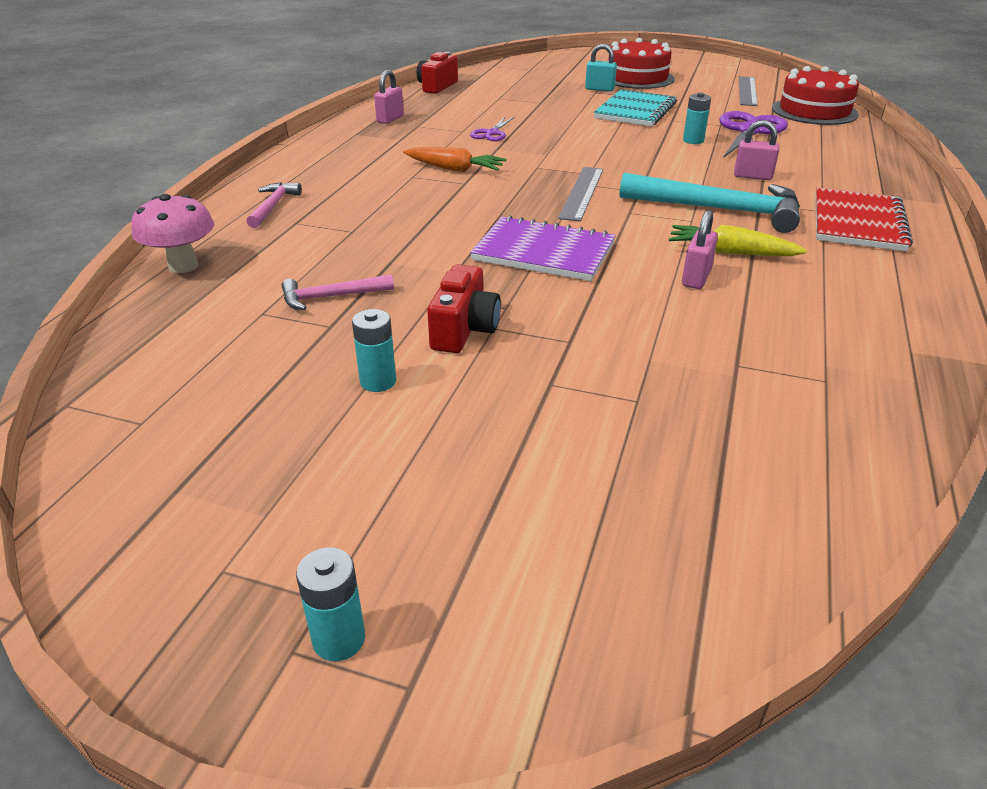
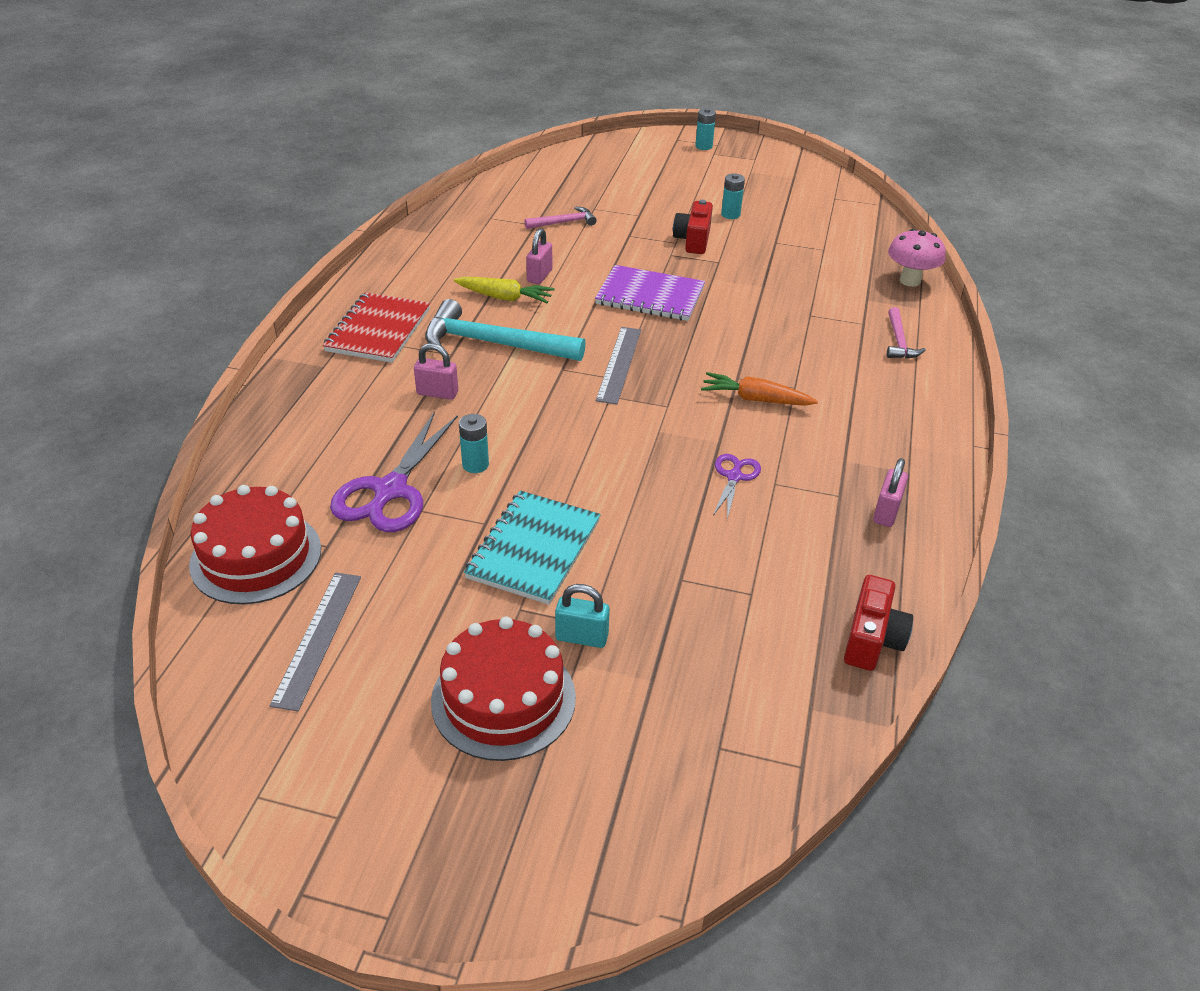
camera: 175 degrees right, 5 degrees up
(331, 297) = (787, 259): pink hammer -> pink hammer (564, 222)

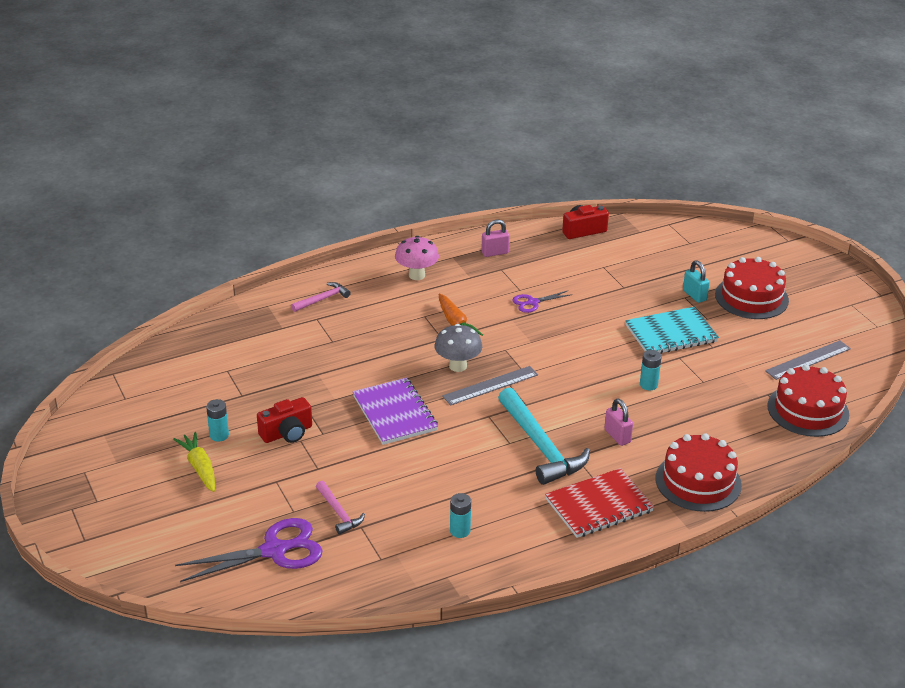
camera: 130 degrees left, 5 degrees down
(308, 400) = (698, 482): none -> red cake
(390, 490) = (708, 400): purple scissors -> purple scissors (274, 551)
(504, 298) = (484, 475): yellow carrot -> yellow carrot (200, 467)
(539, 276) = (434, 476): pink padlock -> none
(564, 222) = (339, 512): pink hammer -> pink hammer turned 150 degrees counterclockwise
(676, 362) = (458, 366): none -> grey mushroom
(703, 146) = (85, 514): turquoise battery -> turquoise battery (460, 531)
(910, 281) = (233, 320): pink mushroom -> pink mushroom (417, 275)

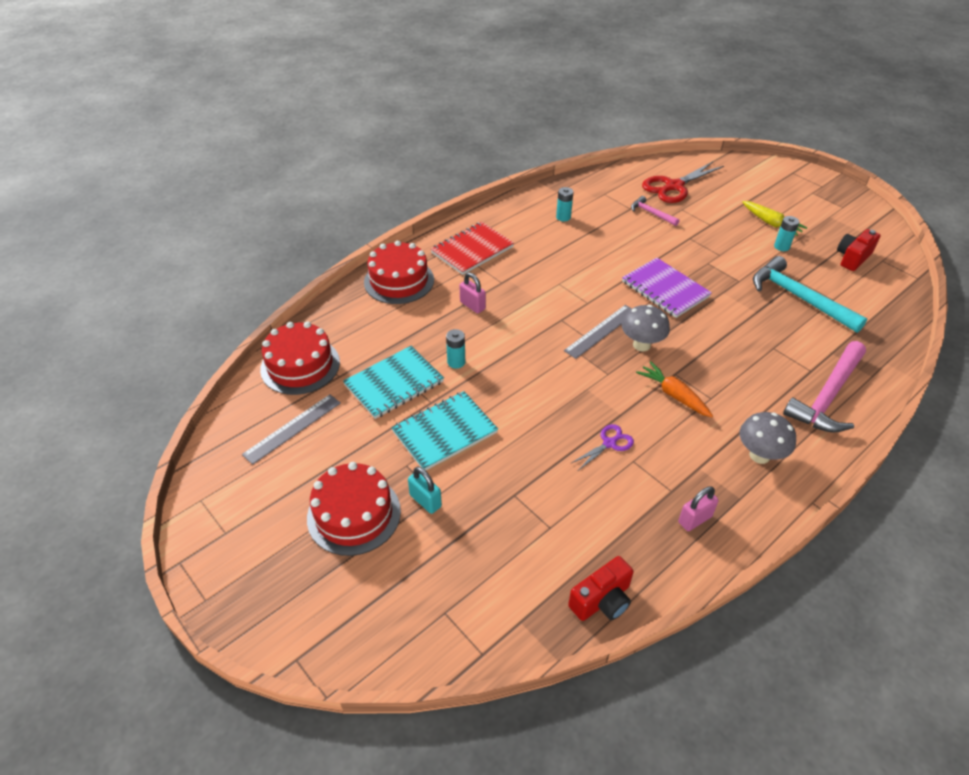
camera: 165 degrees right, 10 degrees up
(274, 551) = (674, 186): purple scissors -> red scissors
(287, 433) = (734, 257): red camera -> red camera (852, 258)
(322, 299) = (827, 396): pink hammer -> pink hammer, size x1.96
(417, 275) = (759, 455): pink mushroom -> grey mushroom
(540, 446) = (533, 285): turquoise hammer -> turquoise hammer (798, 297)
(713, 377) = (394, 384): none -> turquoise notebook

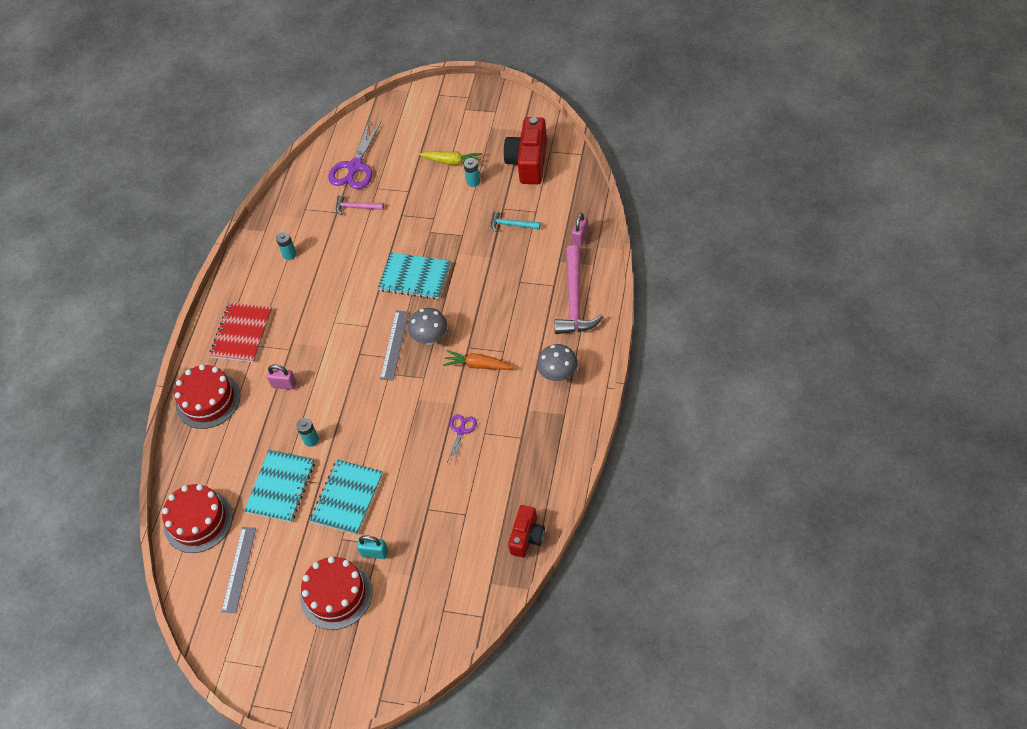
camera: 30 degrees left, 10 degrees up
(665, 289) = (415, 277): purple notebook -> turquoise notebook
(674, 186) = (355, 167): red scissors -> purple scissors
(694, 519) = (546, 447): pink padlock -> pink padlock (580, 237)
(798, 297) = (512, 225): turquoise hammer -> turquoise hammer, size x0.51
(852, 258) = (528, 162): red camera -> red camera, size x1.63

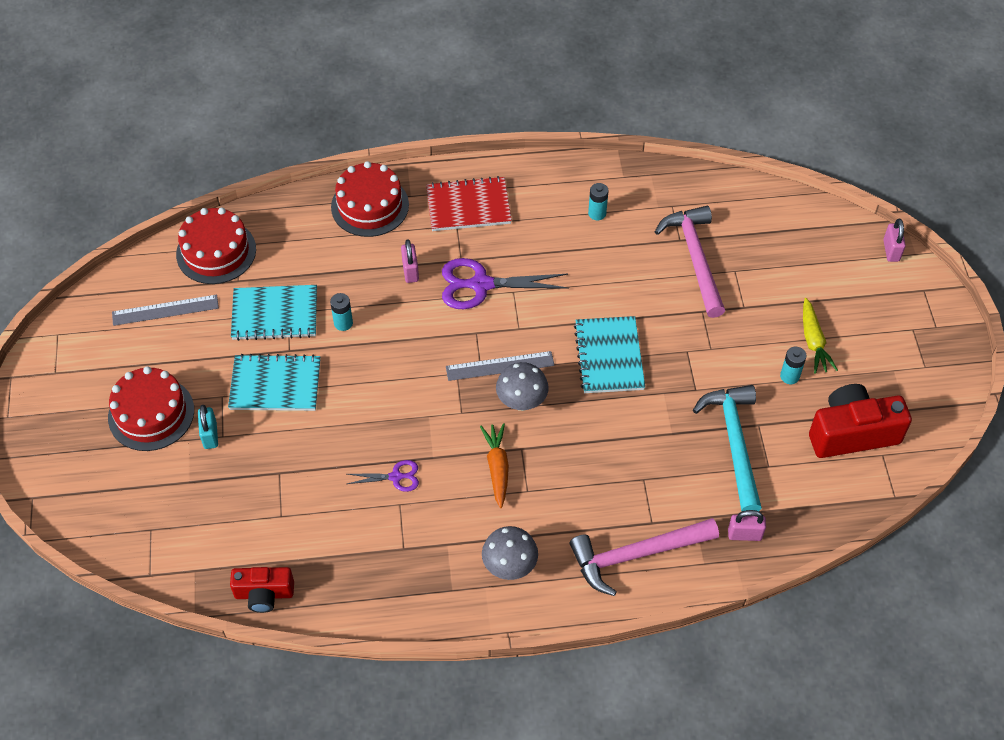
camera: 65 degrees right, 0 degrees up
(355, 167) = (759, 236): purple scissors -> purple scissors (481, 284)
(356, 207) = (695, 258): pink hammer -> pink hammer, size x1.96
(400, 101) = (891, 250): none -> pink padlock
(512, 225) = (734, 443): turquoise hammer -> turquoise hammer, size x1.96

